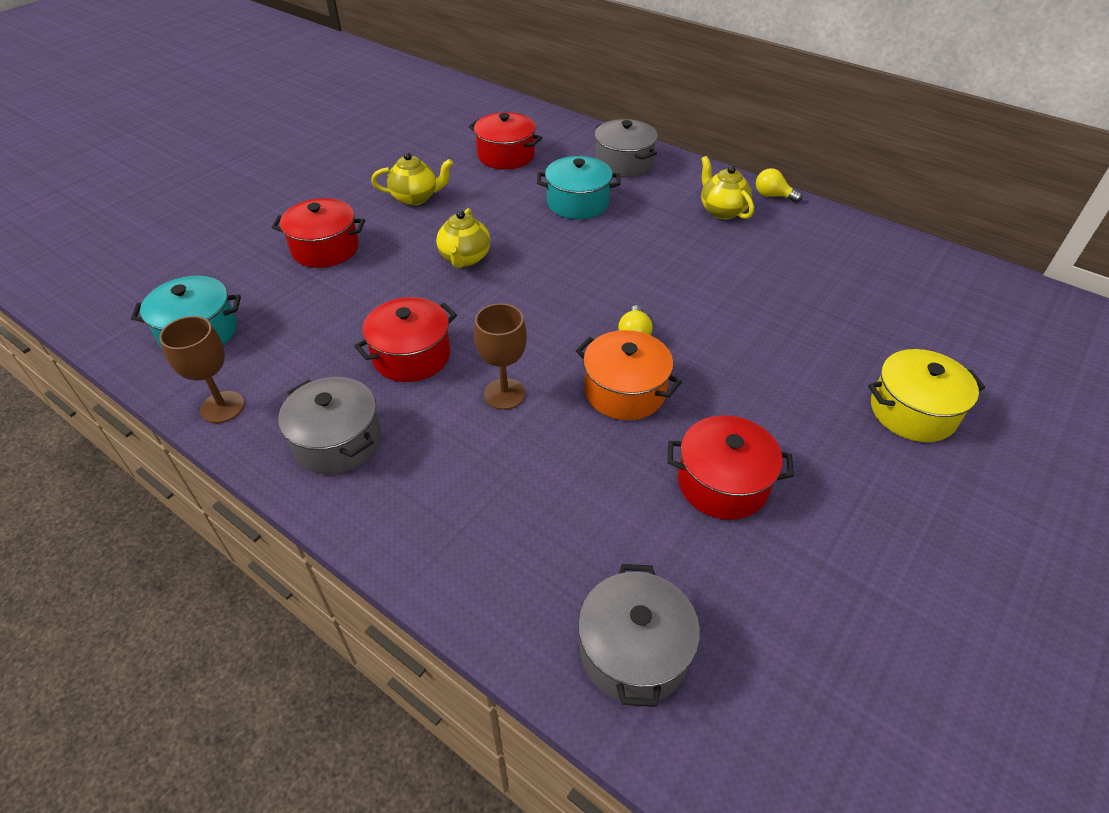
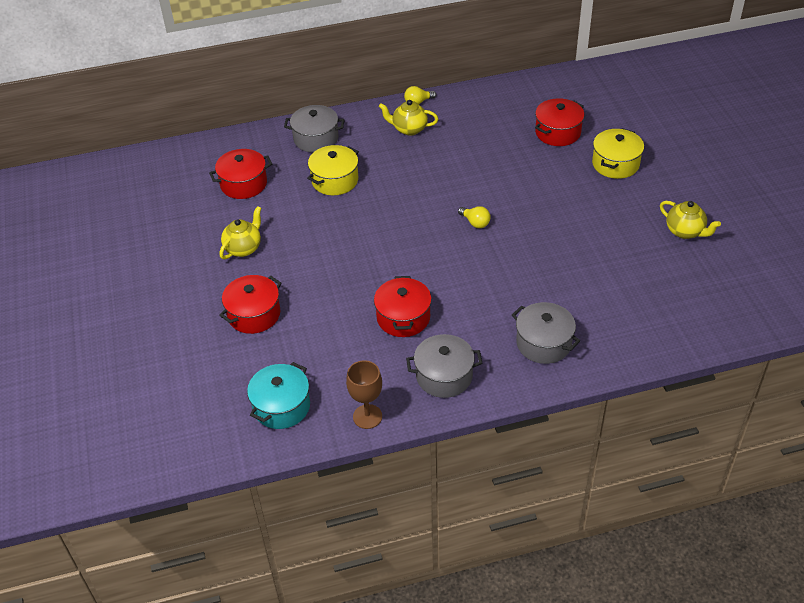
camera: 50 degrees left, 0 degrees up
(464, 258) = (336, 255): yellow teapot -> yellow teapot (685, 232)
(504, 394) = (471, 294): brown goblet -> none
(578, 203) = (335, 180): turquoise pot -> yellow pot
(625, 391) = (512, 249): orange pot -> none
(634, 651) = (660, 328): grey pot -> grey pot (543, 343)
(722, 483) = (600, 250): red pot -> red pot (558, 132)

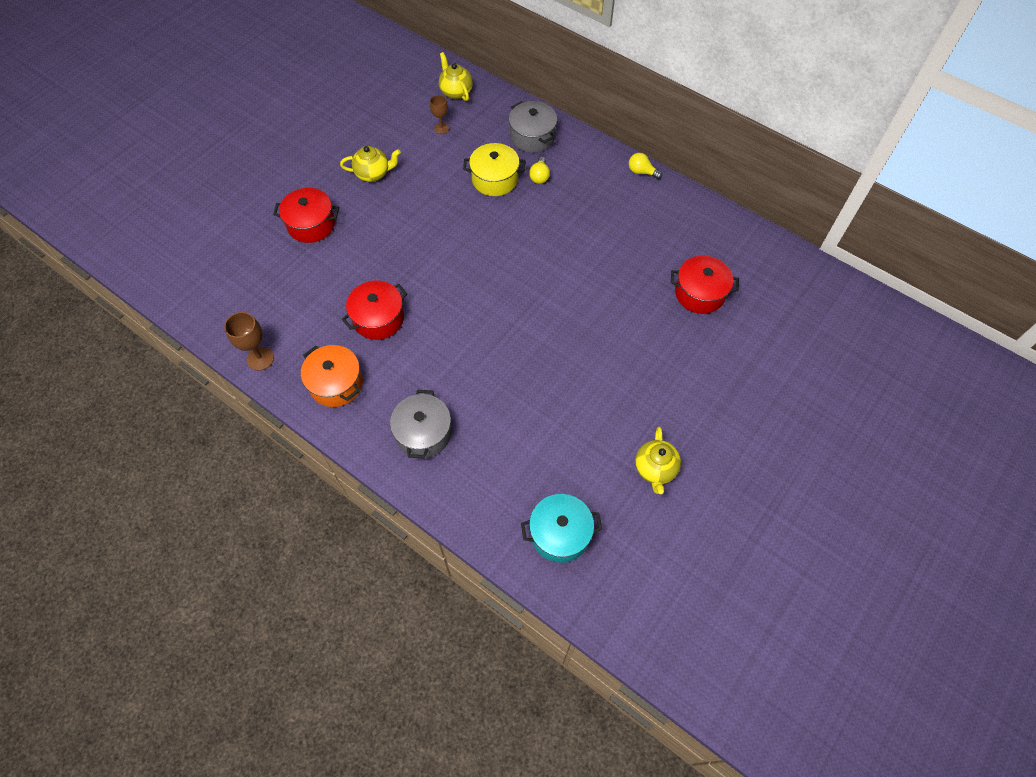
camera: 50 degrees right, 15 degrees up
(243, 184) = (441, 128): red pot -> brown goblet
(281, 406) = (234, 299): turquoise pot -> turquoise pot (560, 534)
(409, 129) = (601, 187): yellow teapot -> yellow teapot (456, 92)
(444, 376) = (336, 384): grey pot -> orange pot
(475, 223) = (527, 301): yellow light bulb -> yellow light bulb (539, 176)
(615, 164) = (698, 362): yellow pot -> none

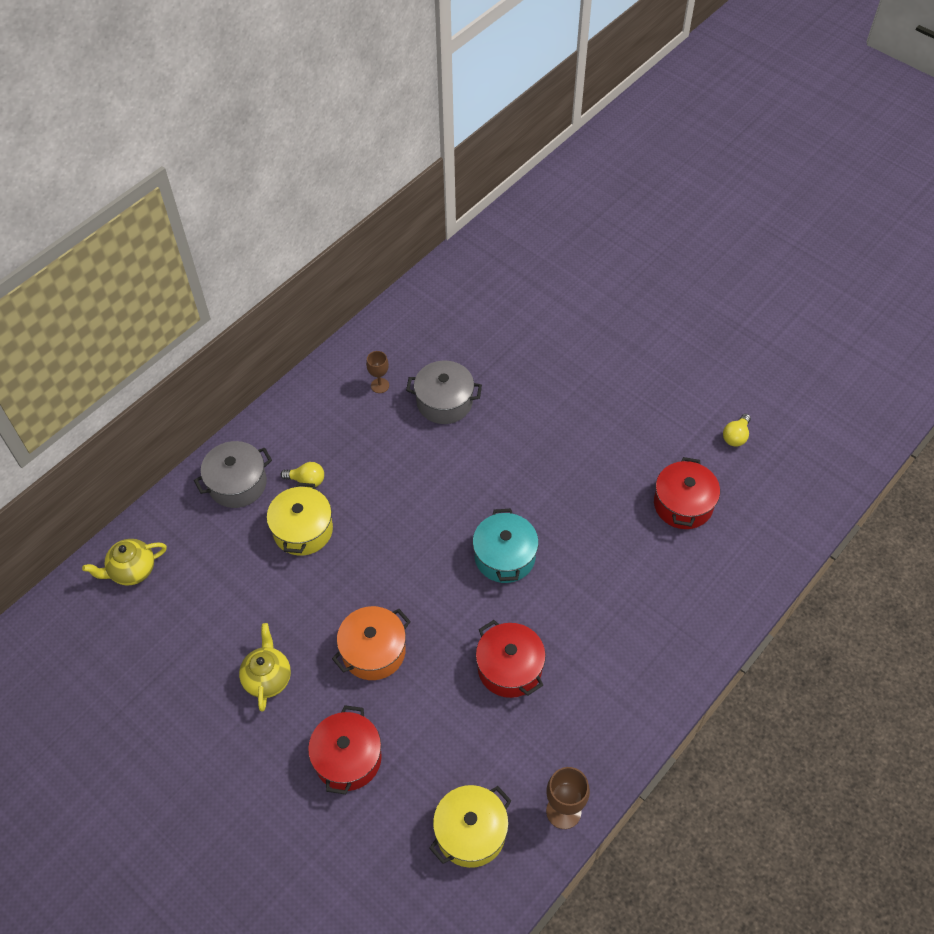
camera: 85 degrees left, 5 degrees down
(250, 300) = (471, 832): none -> yellow pot
(336, 384) = (602, 715): orange pot -> orange pot (373, 651)
(423, 433) = (666, 618): grey pot -> grey pot (444, 402)
(441, 128) = (199, 590): brown goblet -> brown goblet (380, 385)
(560, 534) = (774, 495): turquoise pot -> turquoise pot (504, 556)
(641, 172) = (317, 376): yellow light bulb -> yellow light bulb (735, 436)
(655, 469) = (701, 409): yellow teapot -> none
(700, 293) = (495, 345): red pot -> red pot (683, 504)

